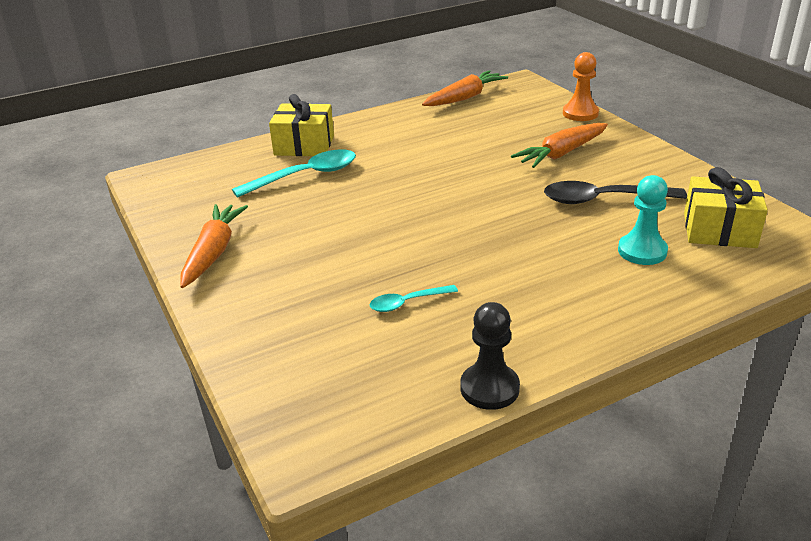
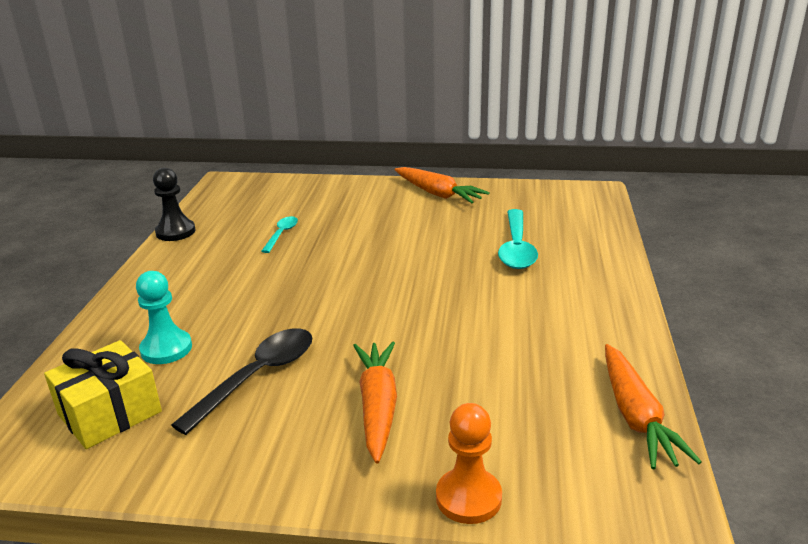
camera: 125 degrees right, 5 degrees down
(304, 145) = (588, 263): yellow gift -> none

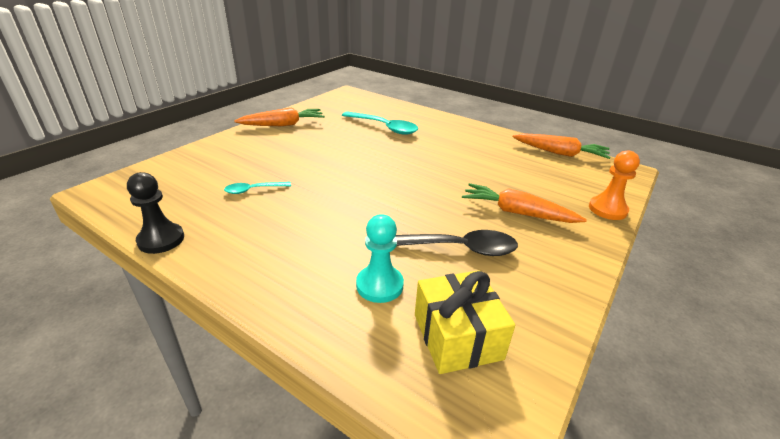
camera: 65 degrees left, 5 degrees up
(257, 377) = (456, 248): black spoon -> black spoon turned 120 degrees clockwise
(281, 234) = (254, 190): turquoise spoon -> turquoise spoon turned 60 degrees counterclockwise

